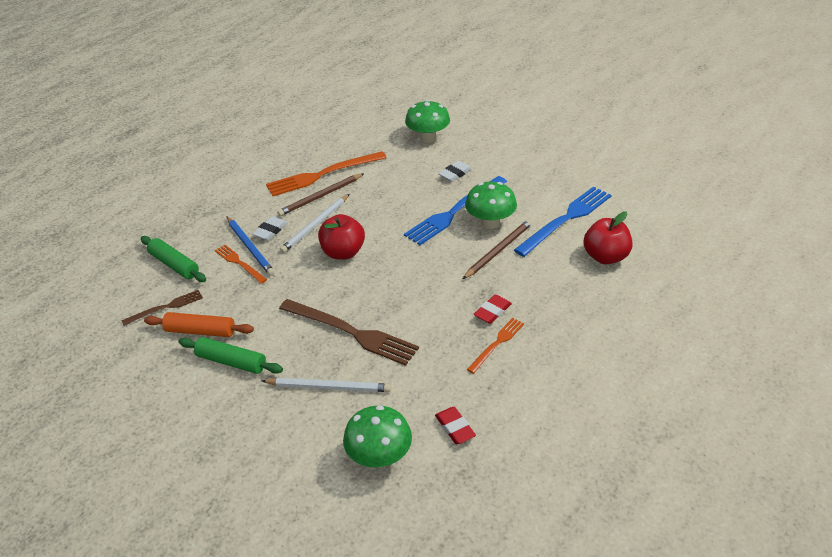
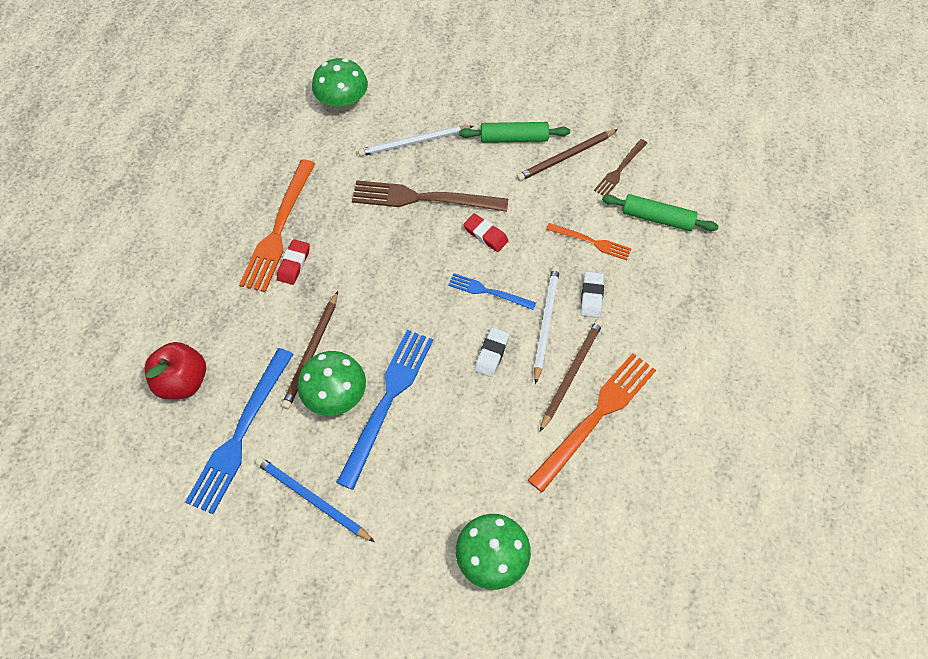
camera: 155 degrees right, 20 degrees up
(200, 331) = (565, 157): orange rolling pin -> brown pencil
(250, 247) = (596, 266): blue pencil -> blue pencil (312, 499)
(343, 252) = (488, 292): red apple -> blue fork
(455, 174) = (415, 480): white eraser -> white eraser (491, 354)
(455, 428) = (291, 141): red eraser -> red eraser (485, 235)
(497, 343) = (279, 229): orange fork -> orange fork, size x1.84

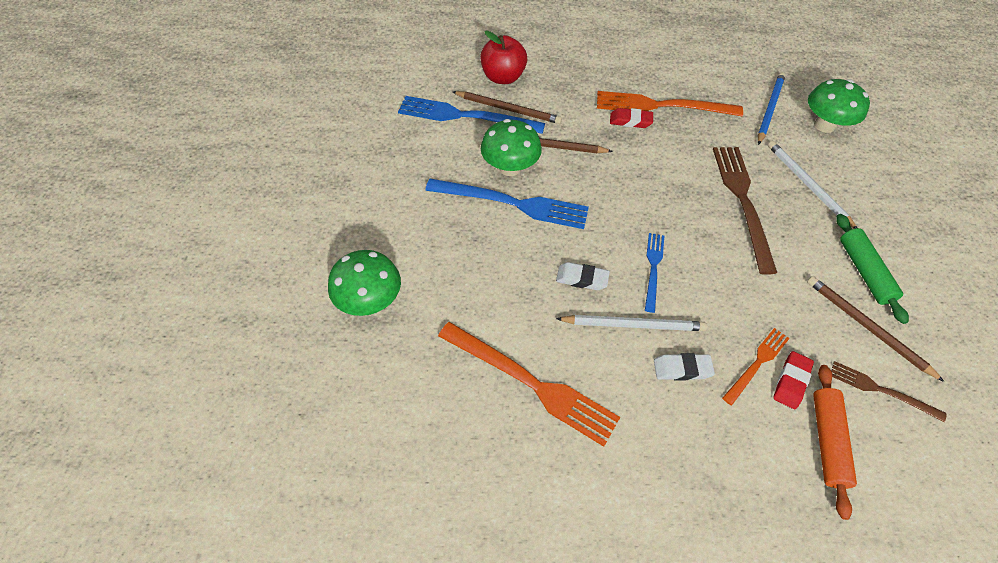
camera: 80 degrees right, 5 degrees down
(312, 499) = (415, 167): blue pencil -> blue pencil (769, 109)
(485, 235) = (721, 258): red eraser -> red eraser (791, 382)
(571, 373) = (578, 355): brown pencil -> brown pencil (508, 109)
(591, 242) = (757, 363): orange fork -> orange fork turned 150 degrees counterclockwise
(657, 218) = (827, 441): green rolling pin -> orange rolling pin

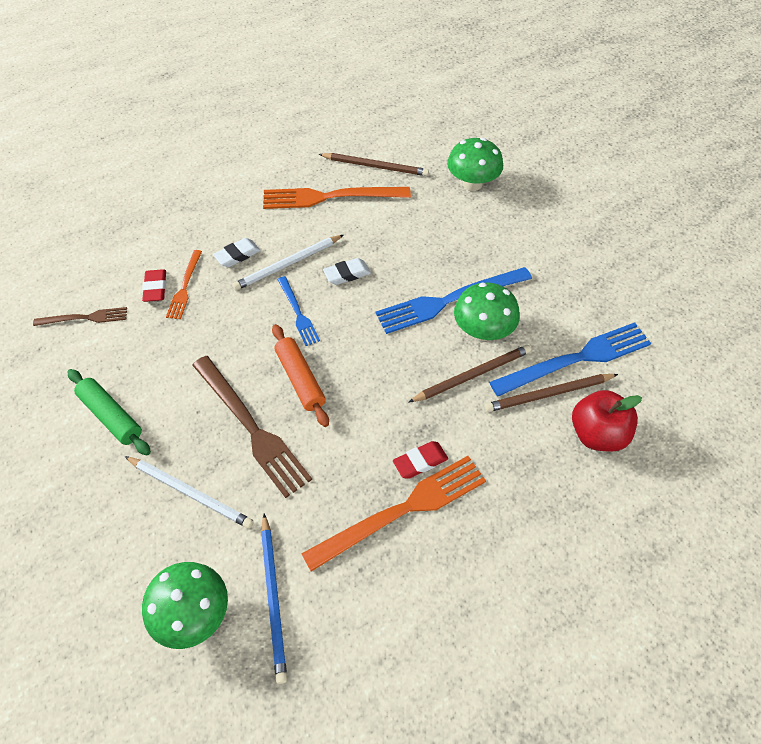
camera: 145 degrees right, 0 degrees up
(827, 441) = (121, 265): orange rolling pin -> orange rolling pin (300, 379)
(867, 327) = (102, 362): brown pencil -> brown pencil (375, 166)

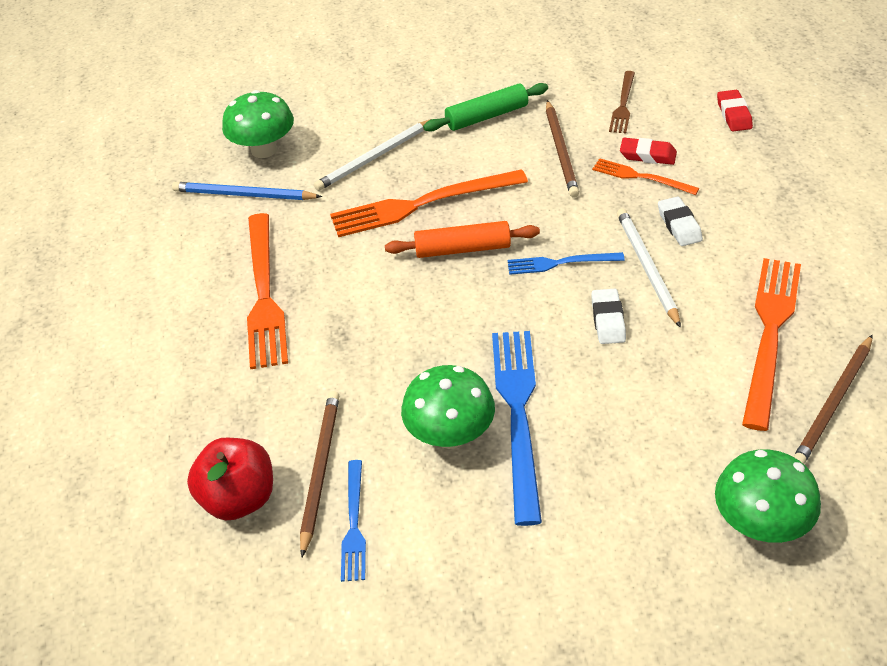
camera: 115 degrees right, 10 degrees down
(251, 427) = (422, 204): brown fork -> orange fork
(420, 462) = (306, 322): red eraser -> red eraser (733, 114)
(472, 375) = (389, 401): brown pencil -> brown pencil (561, 151)
(576, 359) = (354, 524): blue fork -> blue fork, size x0.54

